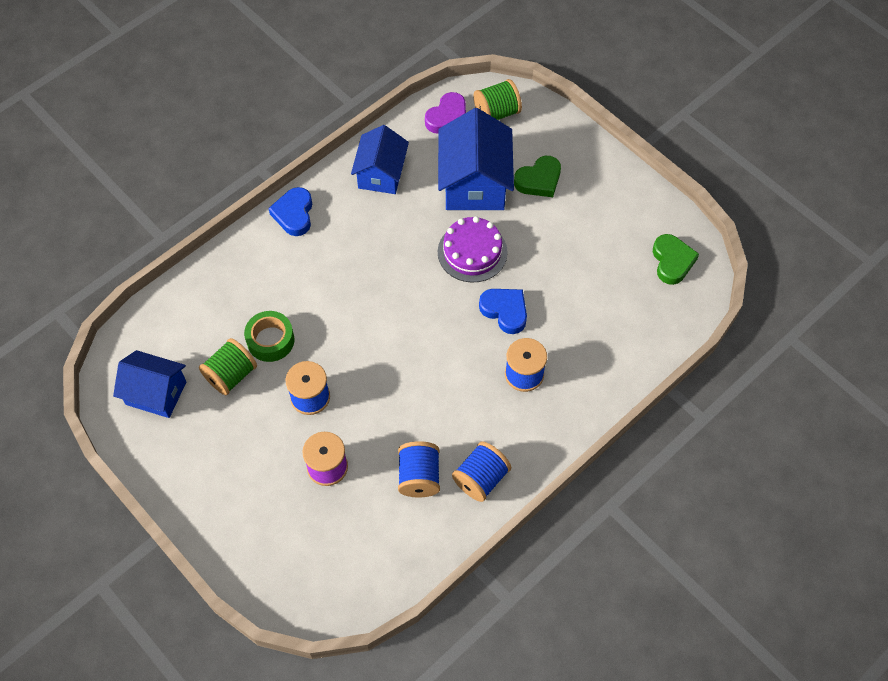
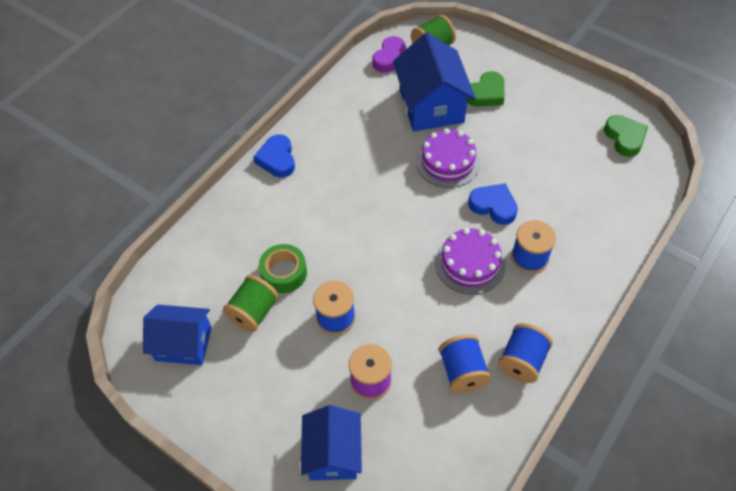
camera: 10 degrees left, 5 degrees down
(381, 174) = (346, 112): blue house -> blue house (333, 453)
(460, 368) = (470, 263): none -> purple cake

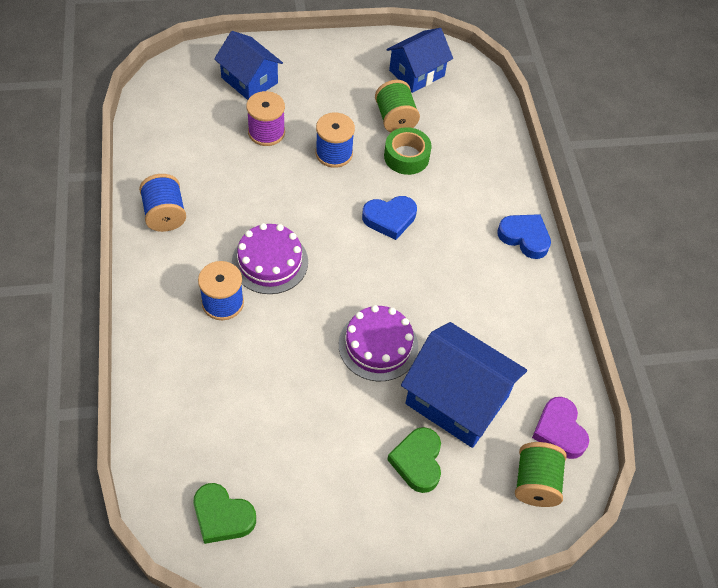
camera: 130 degrees right, 0 degrees up
(462, 371) = (205, 179): blue spool -> none
(493, 206) = (295, 330): blue heart -> blue heart (389, 219)

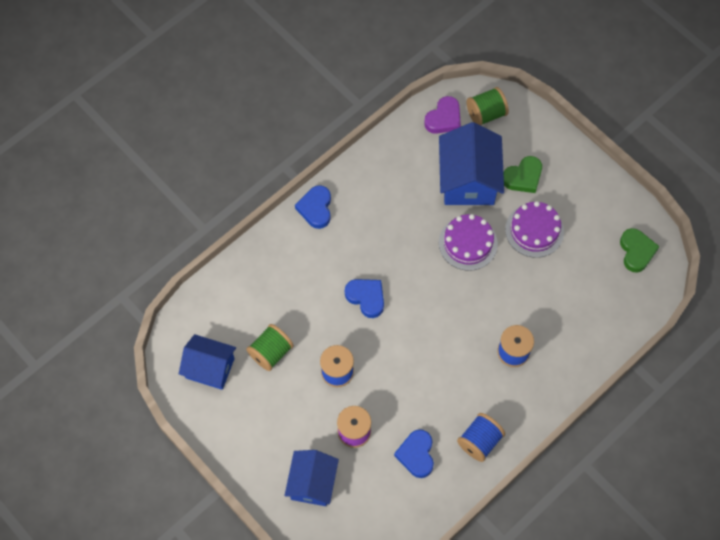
camera: 120 degrees left, 10 degrees up
(201, 161) = (416, 455): none -> blue heart
(270, 262) = (461, 346): purple cake -> purple cake (534, 230)
(406, 157) = (302, 322): green tape -> none

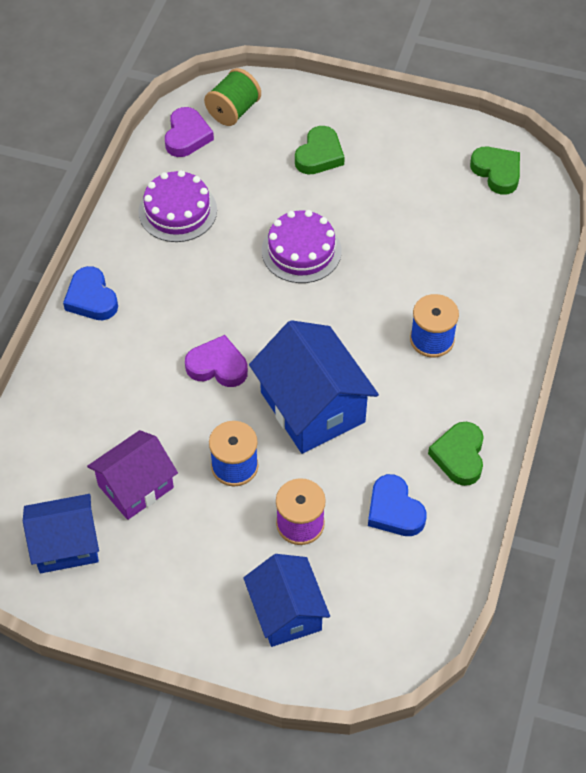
camera: 30 degrees left, 10 degrees down
(271, 352) = (135, 486): green spool -> purple house
(366, 298) = (217, 366): blue heart -> purple heart
(468, 180) = (258, 185): blue house -> blue house (312, 407)
(479, 441) = (459, 456): blue spool -> green heart
(534, 230) = (369, 203): purple cake -> purple cake (177, 211)

